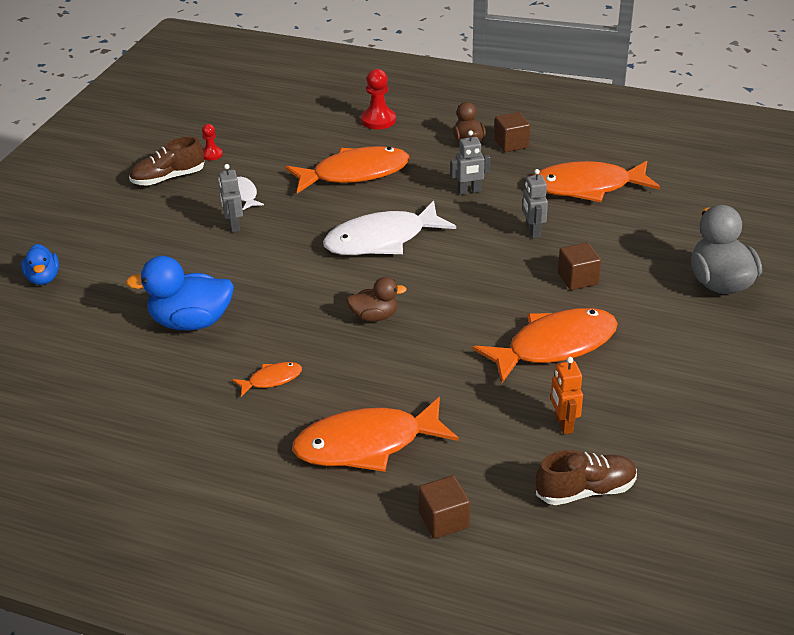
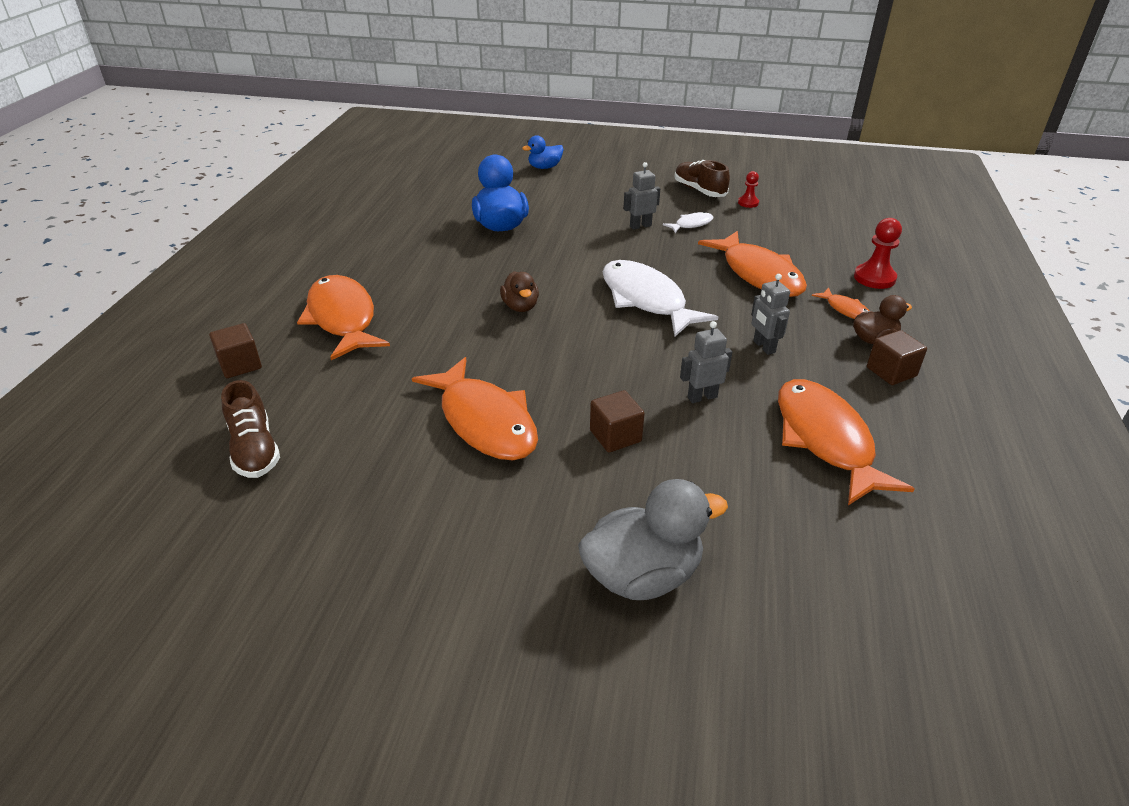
camera: 80 degrees right, 0 degrees up
(272, 379) = (428, 267): orange fish -> orange fish (845, 309)
(563, 424) = (356, 431): orange robot -> none

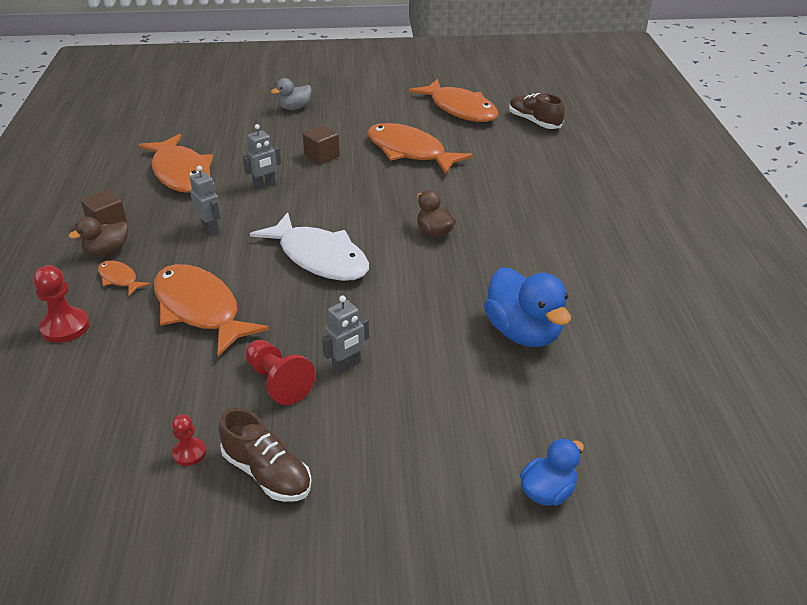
camera: 165 degrees right, 0 degrees up
(240, 365) = (605, 158): brown cube -> none
(342, 318) = (574, 198): orange fish -> orange fish (460, 109)
(642, 575) = (294, 108): grey duck -> grey duck, size x0.58
(691, 224) = (278, 382): white fish -> red pawn

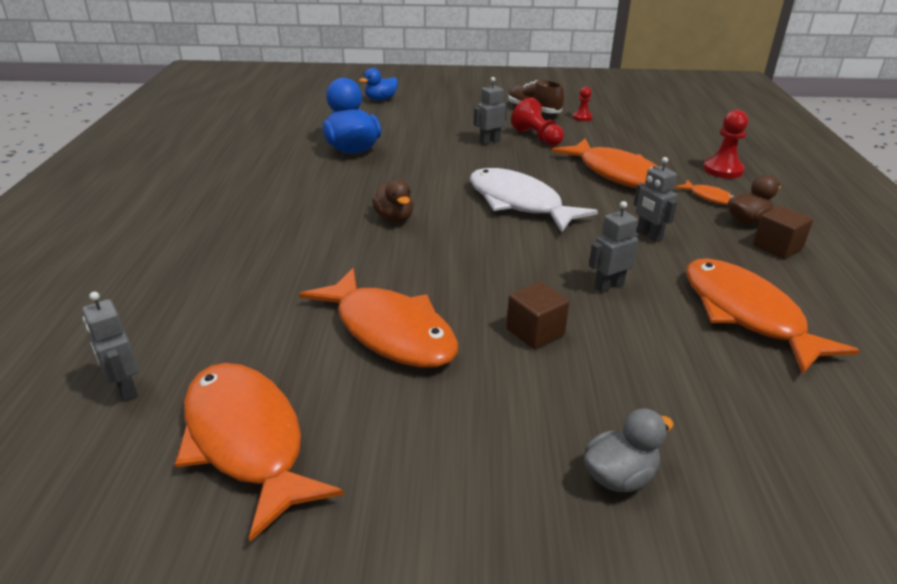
camera: 175 degrees left, 5 degrees down
(534, 122) = (125, 389): brown shoe -> grey robot

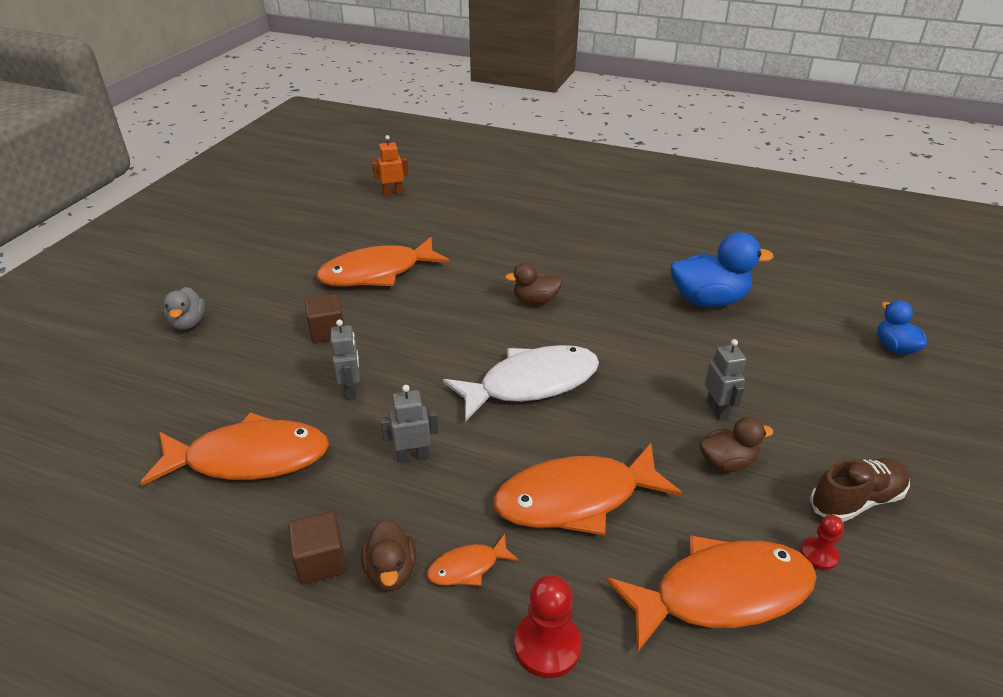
camera: 110 degrees right, 5 degrees up
(125, 389) = (393, 193): grey robot -> orange robot
(247, 440) = (325, 221): orange fish -> orange fish (722, 593)
(537, 137) = (726, 462): red pawn -> brown duck

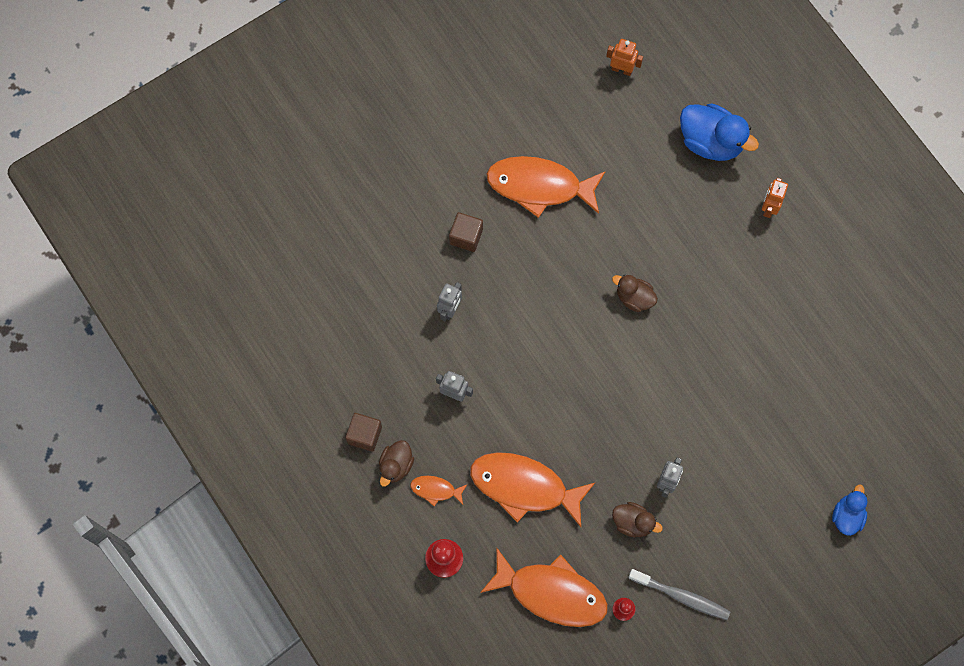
camera: 35 degrees right, 35 degrees up
(188, 323) = (377, 165): grey duck -> none
(249, 458) = (361, 332): orange fish -> none
(531, 383) = (567, 380): white fish -> none
(587, 212) = (769, 208): none -> orange robot
(708, 300) = (763, 382): blue duck -> blue duck (711, 142)
(856, 500) = (681, 596): brown shoe -> grey toothbrush

